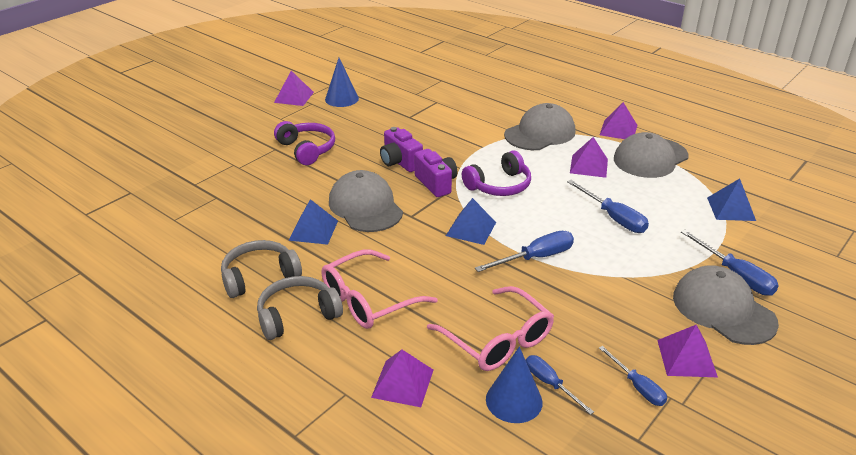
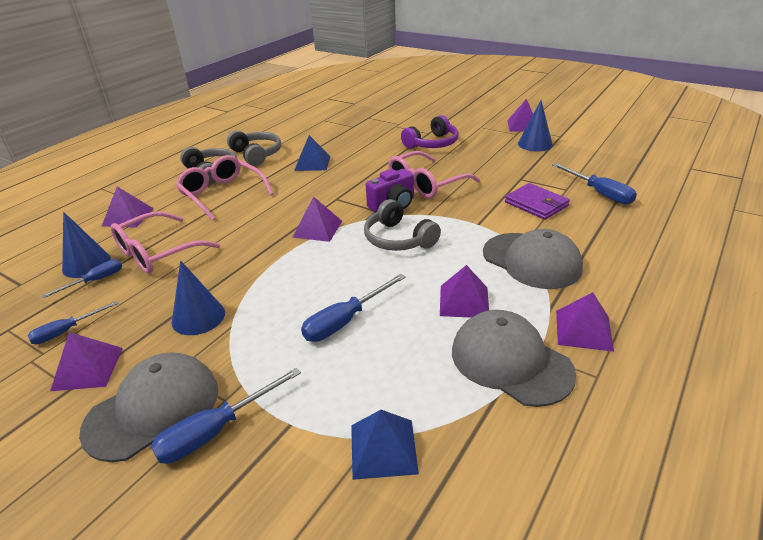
camera: 85 degrees right, 0 degrees up
(365, 206) = (348, 178): grey cap -> none
(400, 162) = (426, 184): purple camera -> pink glasses
(457, 117) = (536, 204): none -> purple wallet
(471, 229) = (317, 229): blue pyramid -> purple pyramid
(499, 185) = (398, 239): purple headphones -> grey headphones
(535, 258) = (269, 267): blue screwdriver -> blue screwdriver (599, 193)
(611, 296) = (198, 317): none -> blue cone

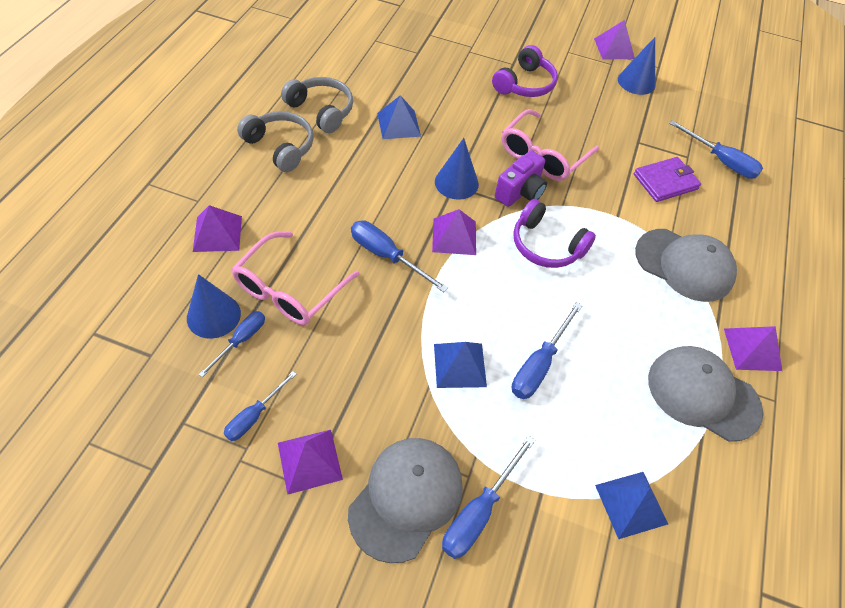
camera: 20 degrees left, 20 degrees up
(198, 317) = (388, 378): blue cone -> blue cone (456, 183)
(222, 194) = (315, 186): pink glasses -> none
(251, 237) = (387, 256): none -> blue screwdriver
(269, 314) = (460, 365): none -> blue pyramid
(398, 239) = (546, 245): grey headphones -> purple headphones
(464, 301) = (640, 326): purple pyramid -> none
(536, 204) = (665, 182): purple wallet -> purple wallet turned 60 degrees counterclockwise

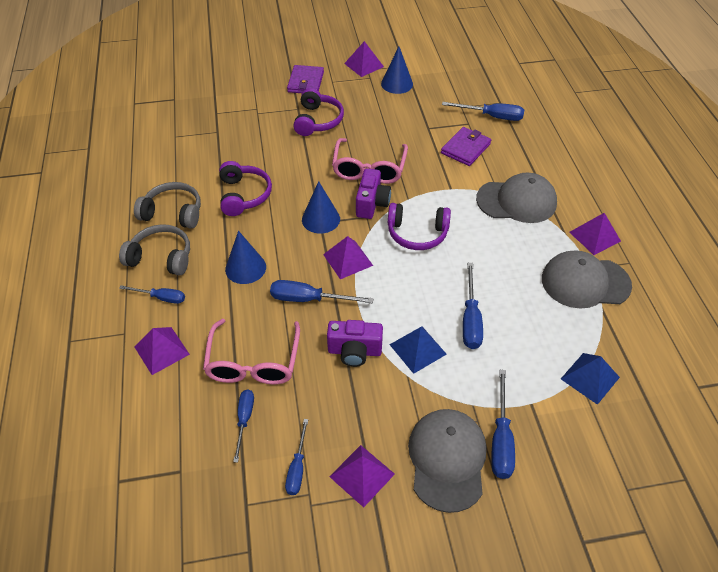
camera: 25 degrees left, 5 degrees down
(213, 315) = (208, 413): blue cone -> blue cone (245, 268)
(253, 184) = (161, 298): none -> blue screwdriver
(393, 332) = (354, 351): none -> purple camera
(398, 124) = (244, 195): blue pyramid -> purple headphones
(540, 41) = (305, 82): none -> purple wallet

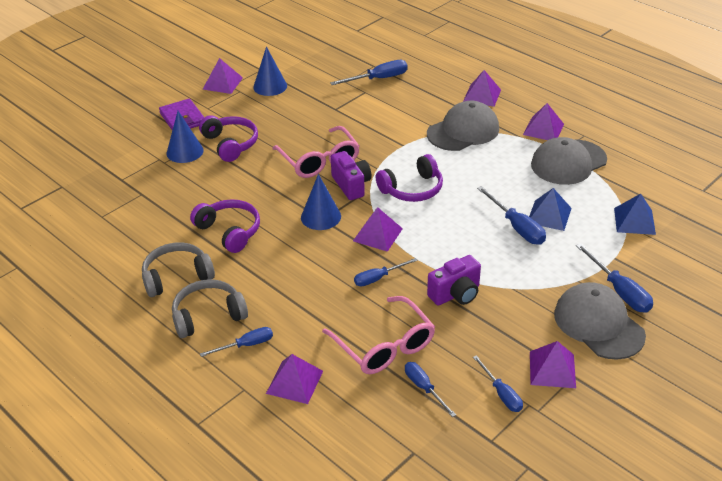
camera: 35 degrees left, 10 degrees down
(245, 268) = (297, 284): blue cone -> blue cone (185, 151)
(309, 299) = (378, 278): blue screwdriver -> blue screwdriver, size x0.66
(417, 349) = (500, 267): blue pyramid -> blue pyramid (549, 215)
(465, 148) = (383, 111): purple wallet -> none
(569, 175) = (482, 95): none -> purple pyramid

